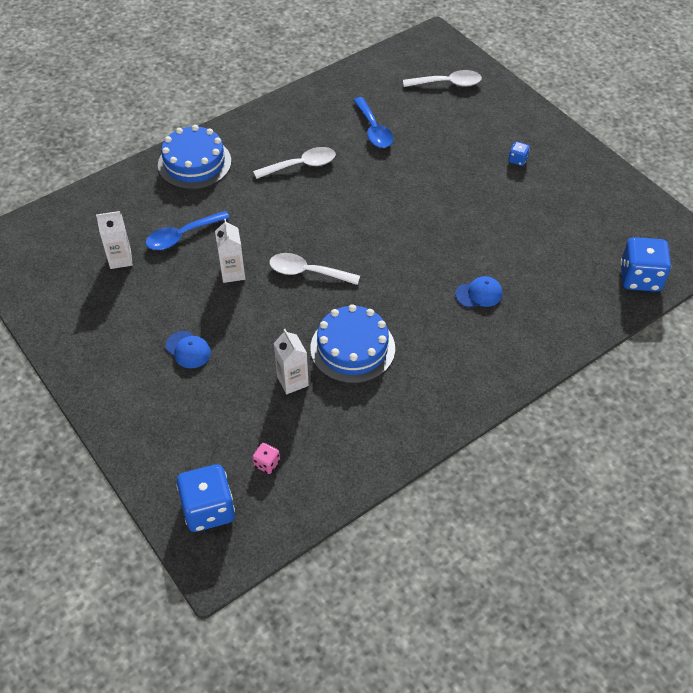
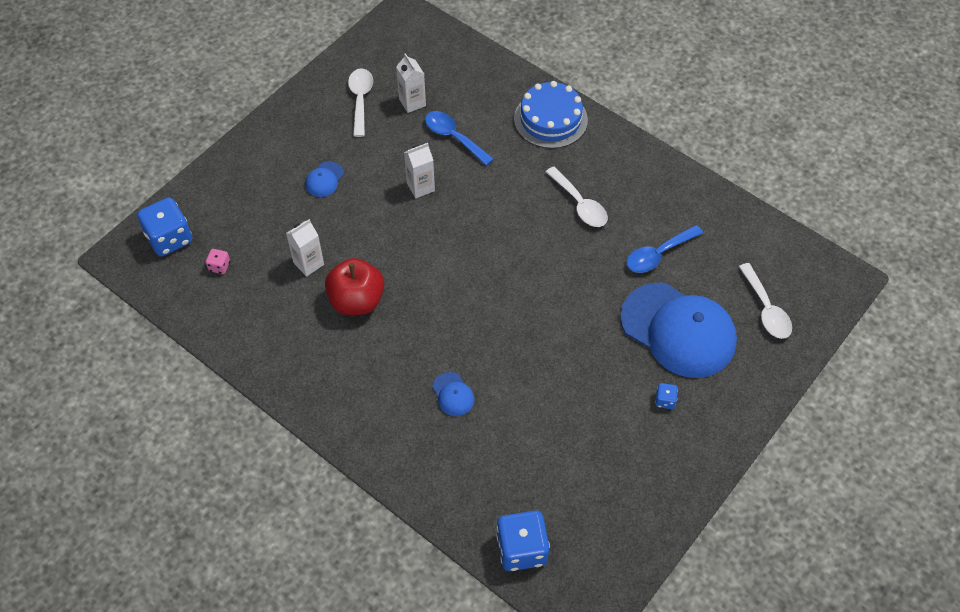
camera: 75 degrees right, 5 degrees up
(307, 272) = (438, 244): white spoon -> white spoon (360, 100)
(352, 348) = (357, 300): blue cake -> red apple
(453, 136) = (678, 330): none -> blue cap

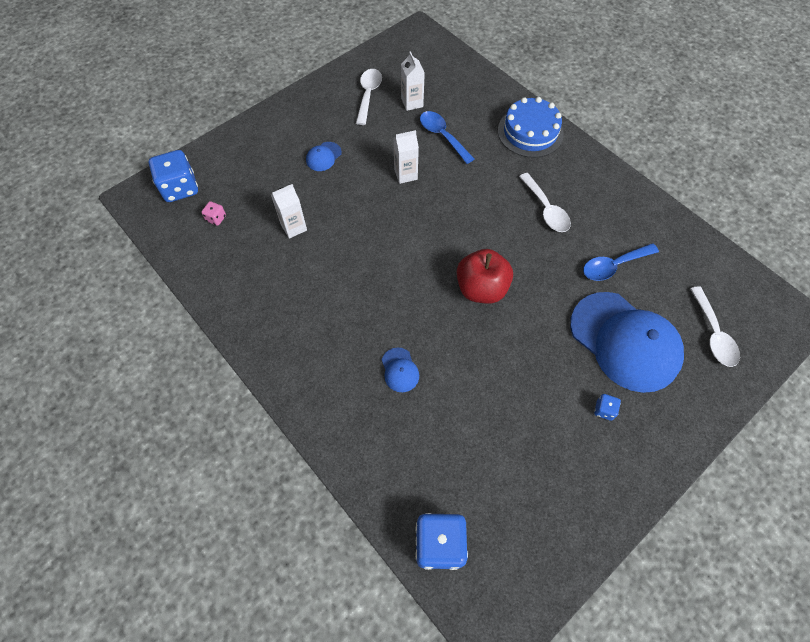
camera: 10 degrees right, 5 degrees up
(357, 300) = (329, 267): red apple -> red apple (481, 288)

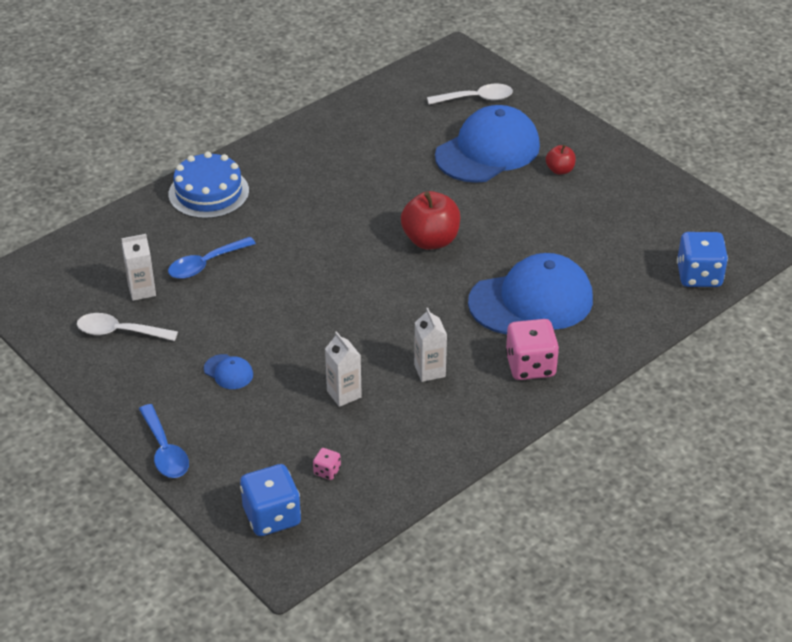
camera: 90 degrees left, 20 degrees down
(314, 364) = (530, 366): none -> pink dice
(400, 370) = (531, 301): blue cap -> blue cap, size x2.50
(405, 174) = (266, 296): white carton -> white carton (429, 371)
(546, 209) = (326, 188): white spoon -> none
(604, 410) = (560, 170): blue dice -> red apple
(613, 266) = (401, 149): blue spoon -> blue spoon (165, 451)

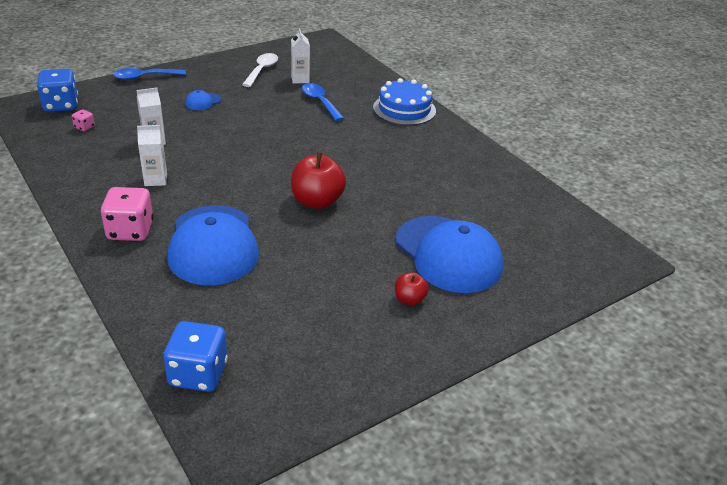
camera: 95 degrees right, 5 degrees down
(476, 99) = (541, 260): white spoon -> none

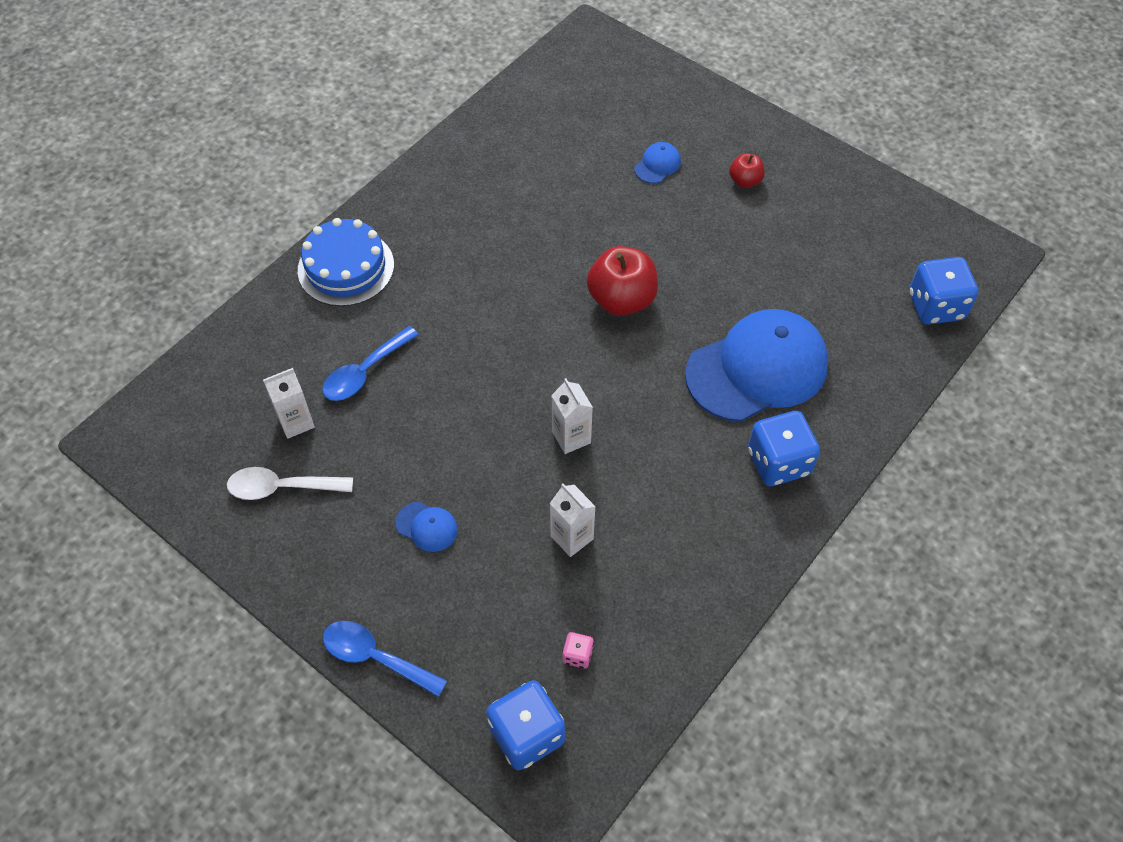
camera: 105 degrees left, 20 degrees up
(130, 230) = (778, 462): pink dice -> blue dice
(144, 77) = (375, 657): blue spoon -> blue spoon turned 150 degrees clockwise
(156, 180) = (664, 487): white carton -> white carton (571, 437)
(448, 254) = (657, 165): blue cap -> blue cap, size x0.40

